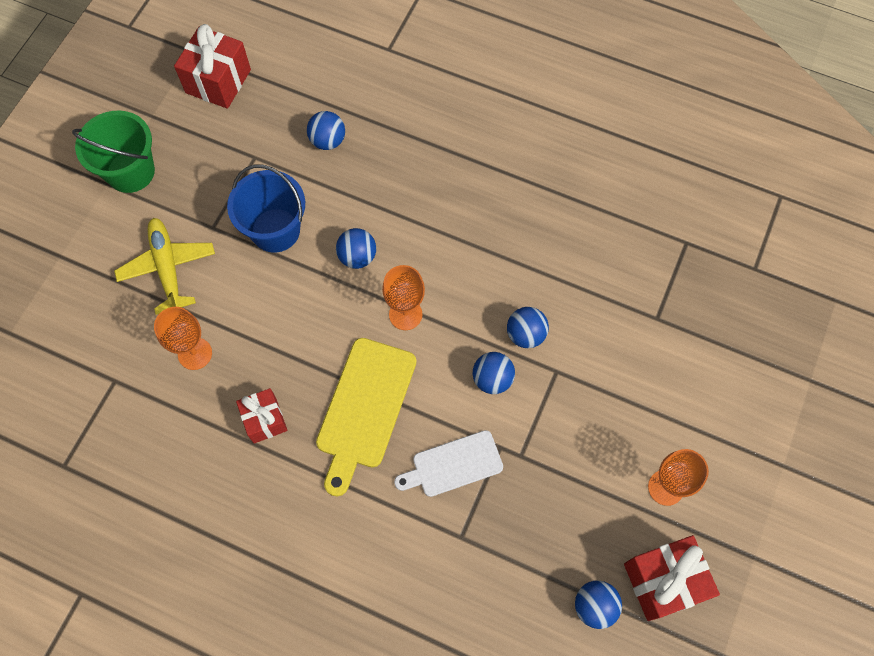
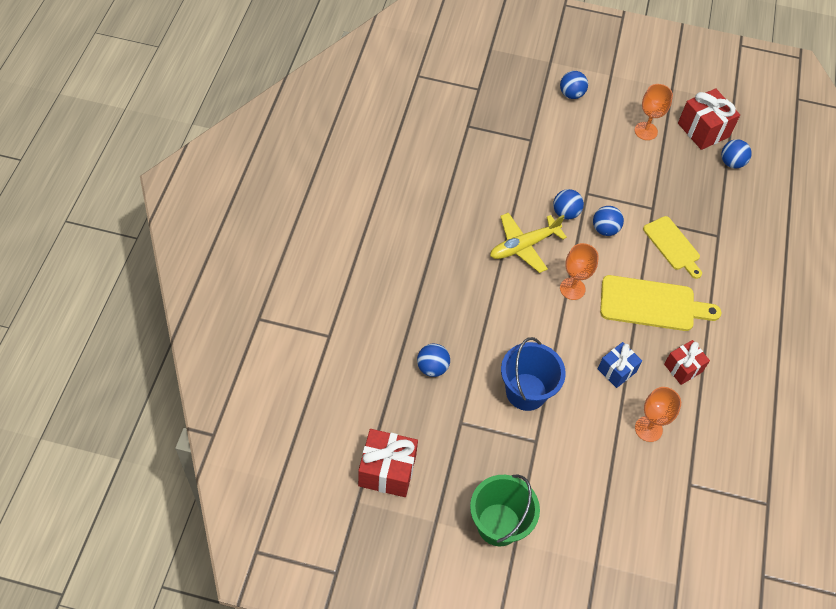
camera: 105 degrees left, 10 degrees down
(168, 268) = (582, 468): yellow plane -> yellow plane (523, 246)
(279, 338) = (617, 370): none -> blue gift
(357, 257) = (534, 328): blue ball -> blue ball (571, 94)
(453, 465) = (673, 245): white cutting board -> yellow cutting board

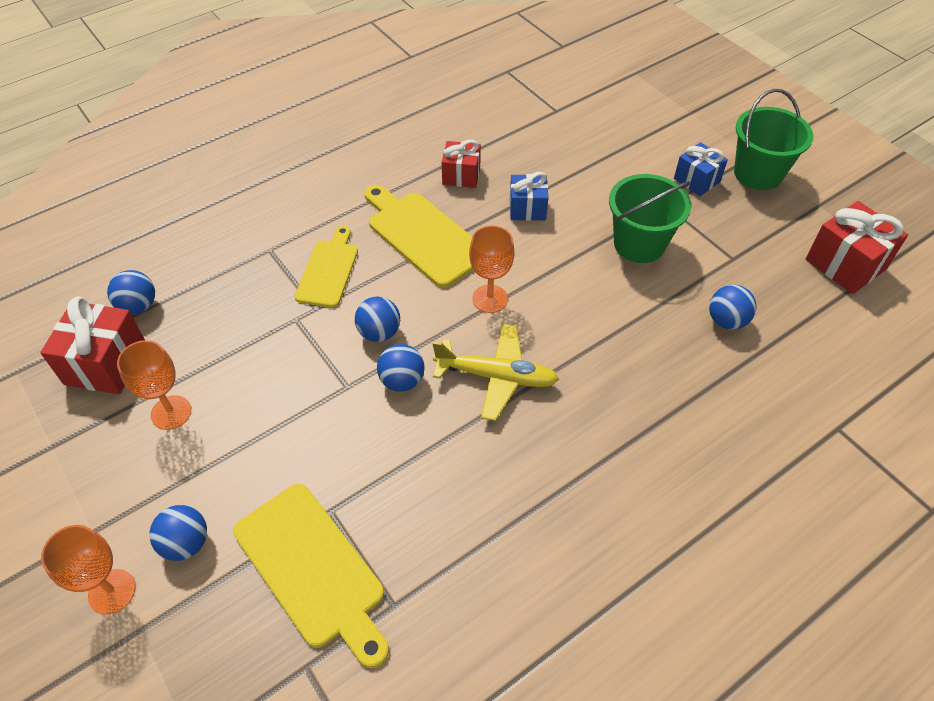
camera: 135 degrees left, 5 degrees down
(513, 117) = (312, 569): none -> yellow cutting board
(526, 392) = (639, 244): blue bucket -> green bucket
(535, 482) = (696, 180): none -> blue gift
(648, 429) = (549, 157): orange goblet -> orange goblet (112, 591)

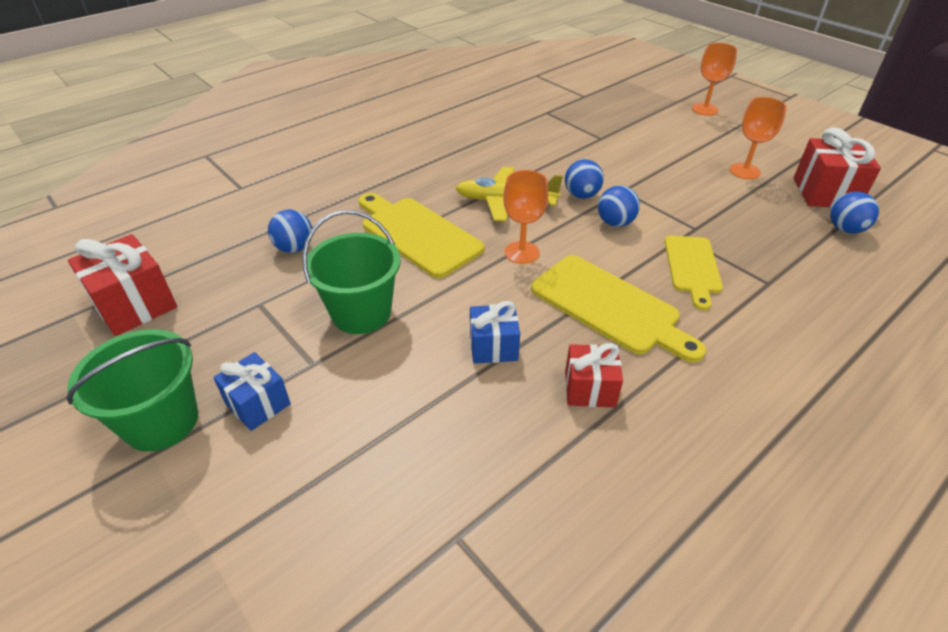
camera: 175 degrees right, 10 degrees down
(186, 543) = (679, 124): blue ball -> none
(312, 569) = (598, 120): yellow cutting board -> yellow cutting board (417, 234)

